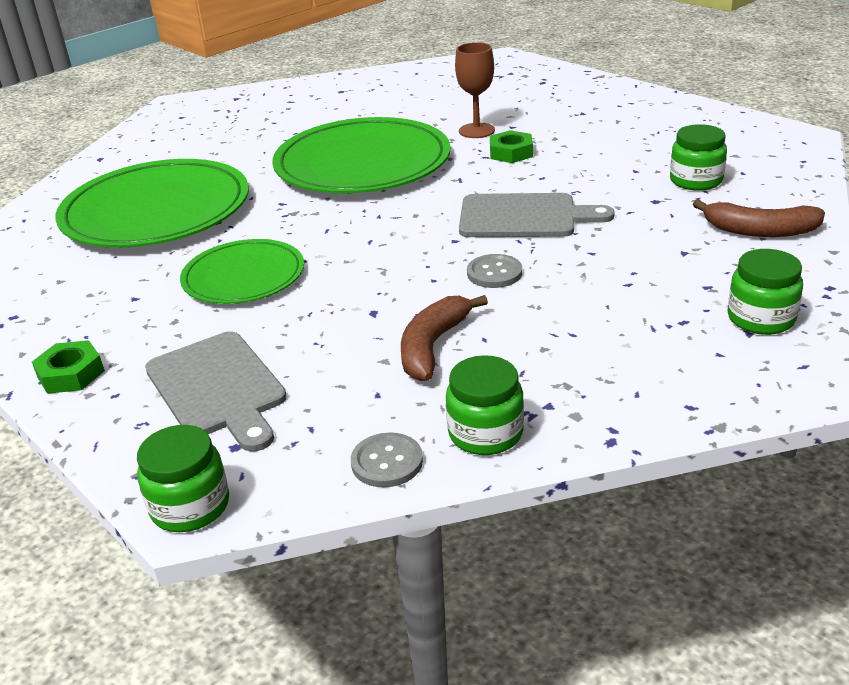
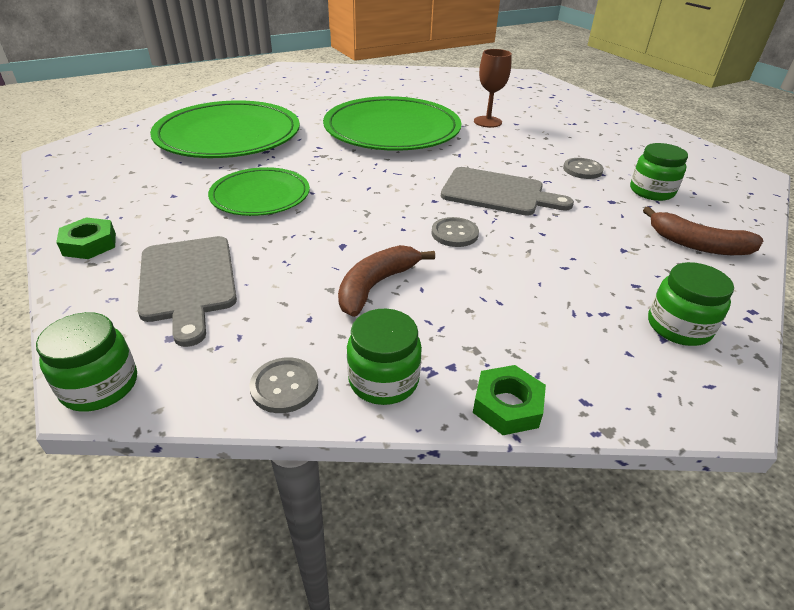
camera: 10 degrees right, 5 degrees up
(511, 153) = (507, 142): green nut -> green nut (507, 406)
(611, 170) = (582, 170): none -> grey button

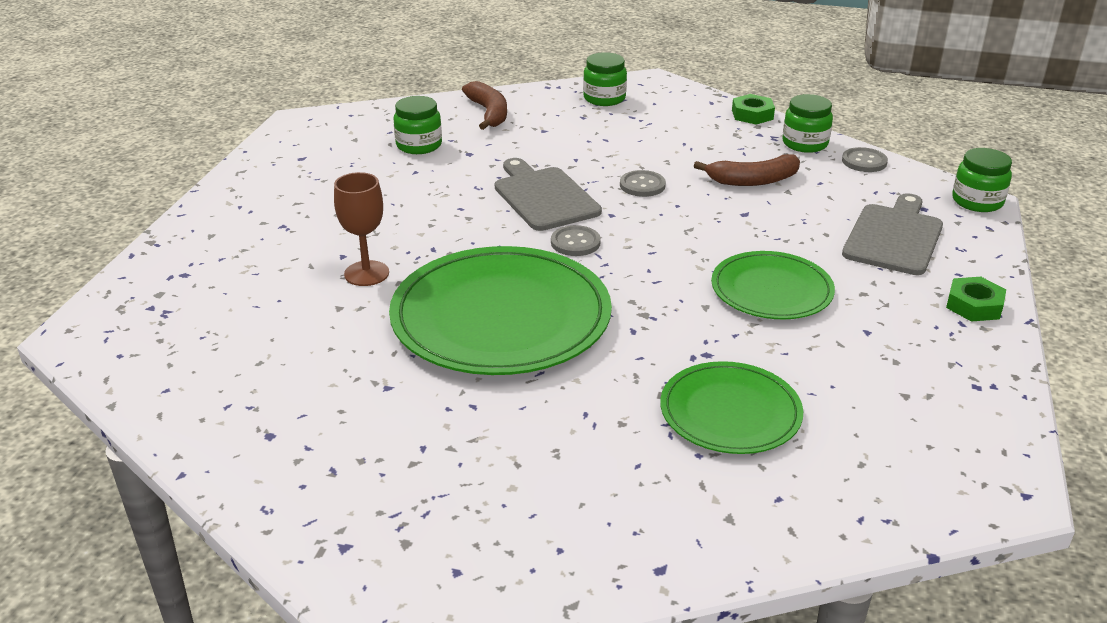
camera: 135 degrees left, 5 degrees down
(228, 135) = (730, 412): green plate -> green plate, size x0.57
(582, 170) = (422, 181): grey button -> grey button (575, 242)

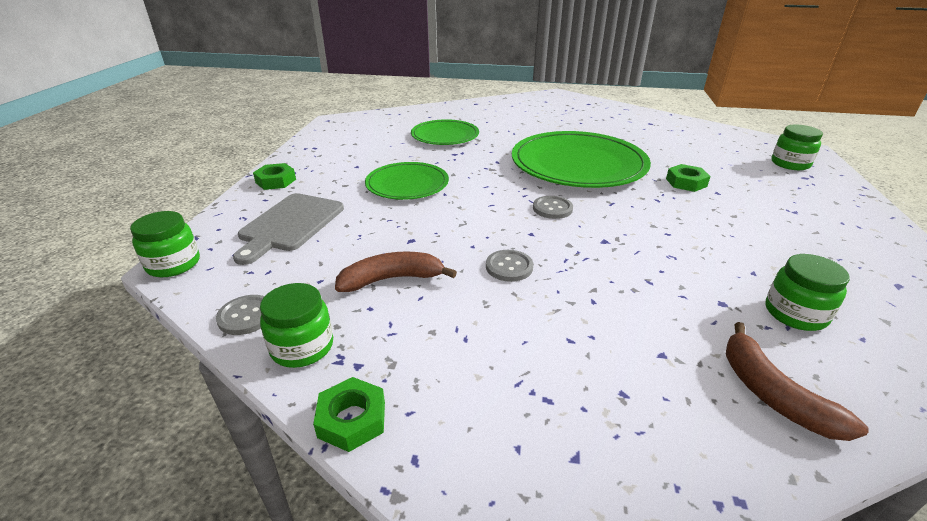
camera: 175 degrees right, 0 degrees up
(366, 273) = (686, 182): brown goblet -> green nut
(544, 197) = (600, 248): grey cutting board -> none
(604, 98) = (611, 458): green jar -> green jar (790, 164)

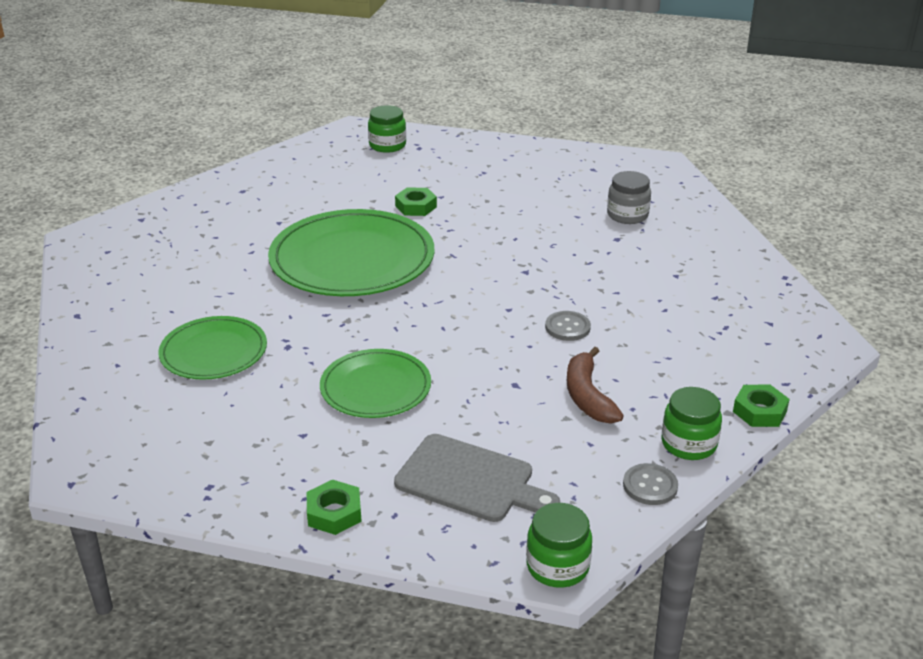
camera: 85 degrees left, 0 degrees up
(552, 208) = (459, 290): grey button -> none
(773, 394) = (706, 246): brown banana -> none
(795, 313) = (627, 215): green jar -> grey jar

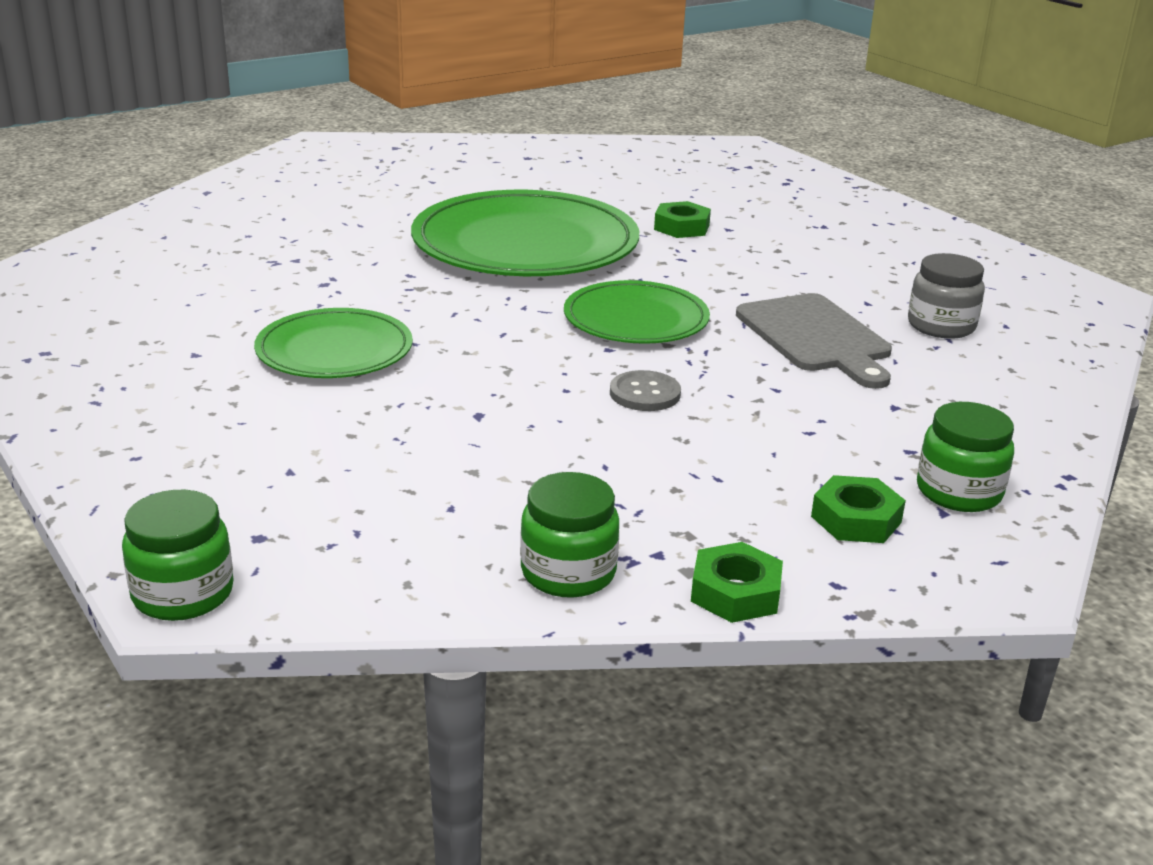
camera: 40 degrees right, 5 degrees down
(213, 352) = (254, 260): green plate -> green plate (636, 319)
(334, 513) = (91, 426): green nut -> green nut (856, 519)
(387, 145) = (752, 170): green jar -> green jar (958, 492)
(470, 480) = (261, 469): grey cutting board -> grey cutting board (816, 337)
(587, 396) = (538, 464): brown banana -> none
(650, 486) = (436, 584): grey button -> none

